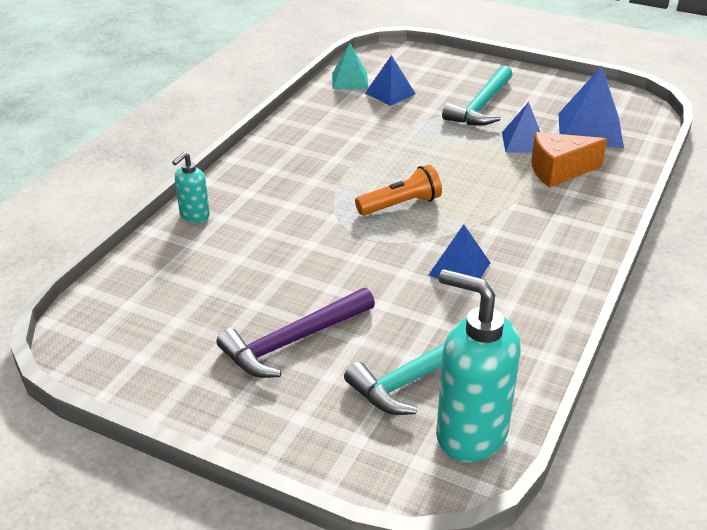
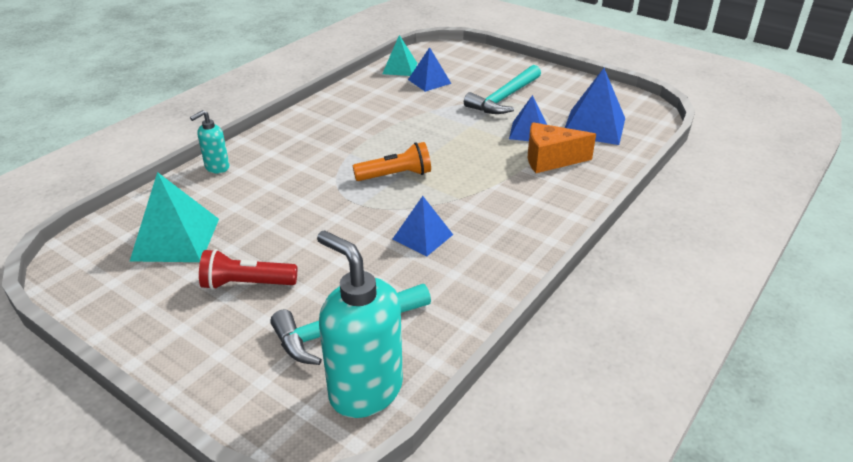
camera: 10 degrees right, 0 degrees up
(188, 301) = (176, 239): none -> turquoise pyramid
(293, 341) = (246, 284): purple hammer -> red flashlight

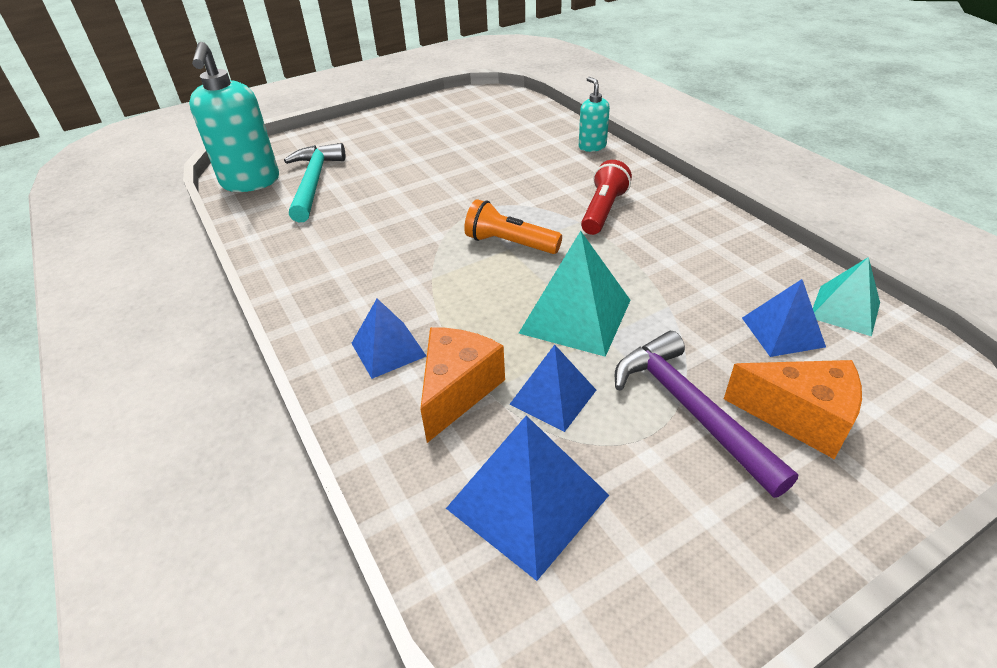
camera: 115 degrees right, 5 degrees up
(176, 239) = (488, 127): turquoise pyramid -> turquoise pyramid (575, 316)
(246, 284) = (405, 150): red flashlight -> red flashlight (603, 211)
(365, 390) = (250, 182): turquoise soap dispenser -> turquoise soap dispenser turned 105 degrees clockwise
(395, 175) = (509, 243): orange flashlight -> orange flashlight turned 105 degrees clockwise
(422, 237) = (386, 238): blue pyramid -> blue pyramid (388, 349)
(487, 76) = (799, 417): none -> orange cheese
(504, 98) = (690, 409): turquoise hammer -> purple hammer

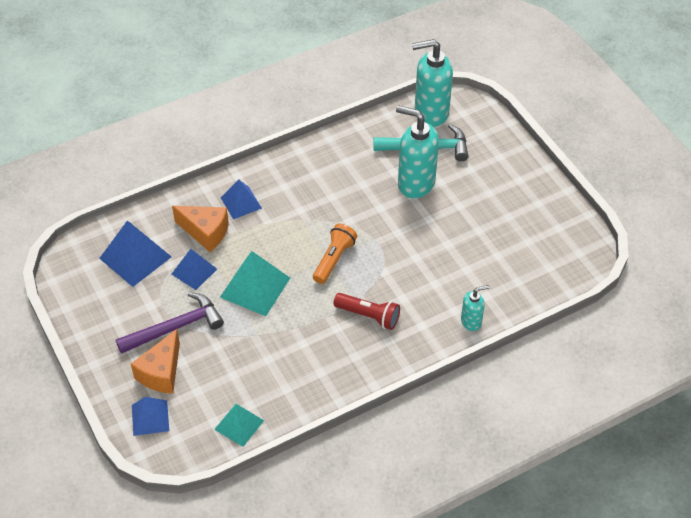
camera: 90 degrees right, 10 degrees up
(375, 188) = (415, 183): none -> turquoise soap dispenser
(782, 332) = (225, 385): blue pyramid -> blue pyramid (150, 417)

